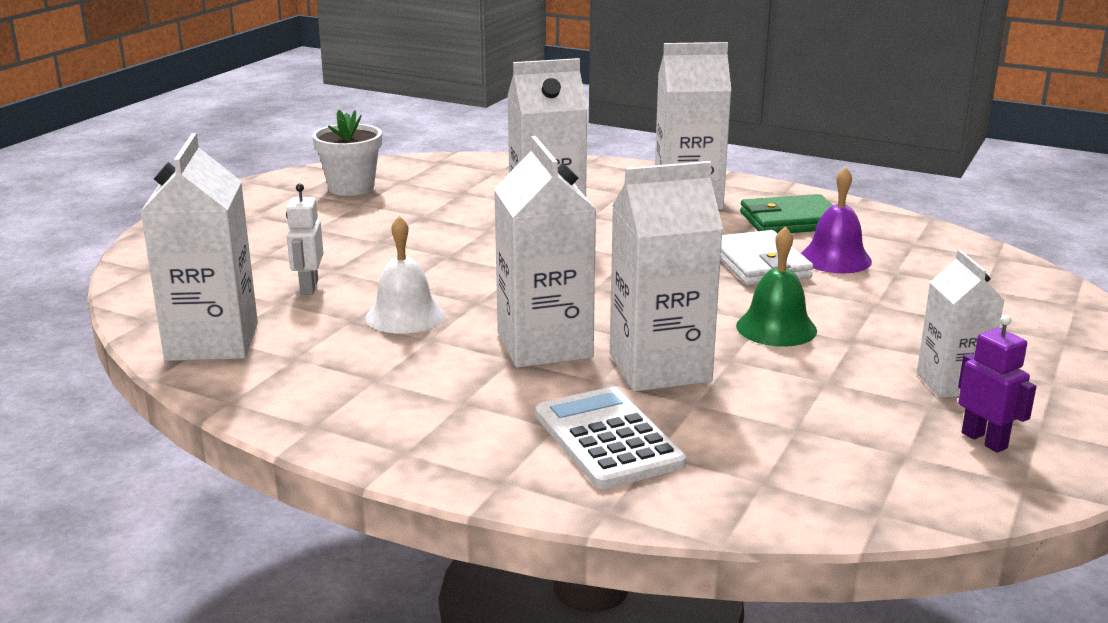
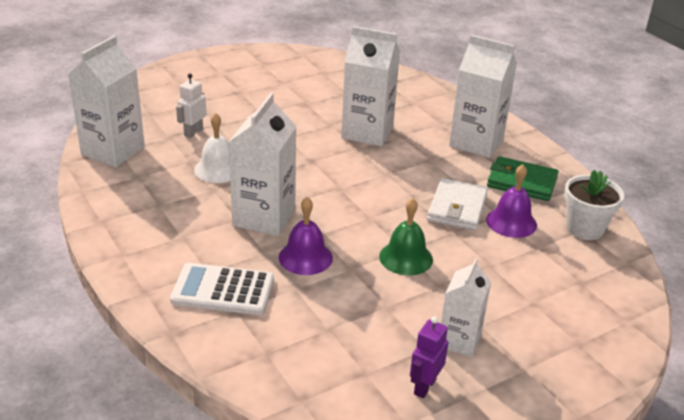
camera: 30 degrees right, 10 degrees up
(351, 188) = (291, 69): white flower pot -> white flower pot (584, 228)
(607, 439) = (223, 290): white calculator -> white calculator turned 90 degrees counterclockwise
(659, 368) = (305, 257): white carton -> purple bell
(984, 440) = (424, 386): purple robot -> purple robot turned 150 degrees counterclockwise

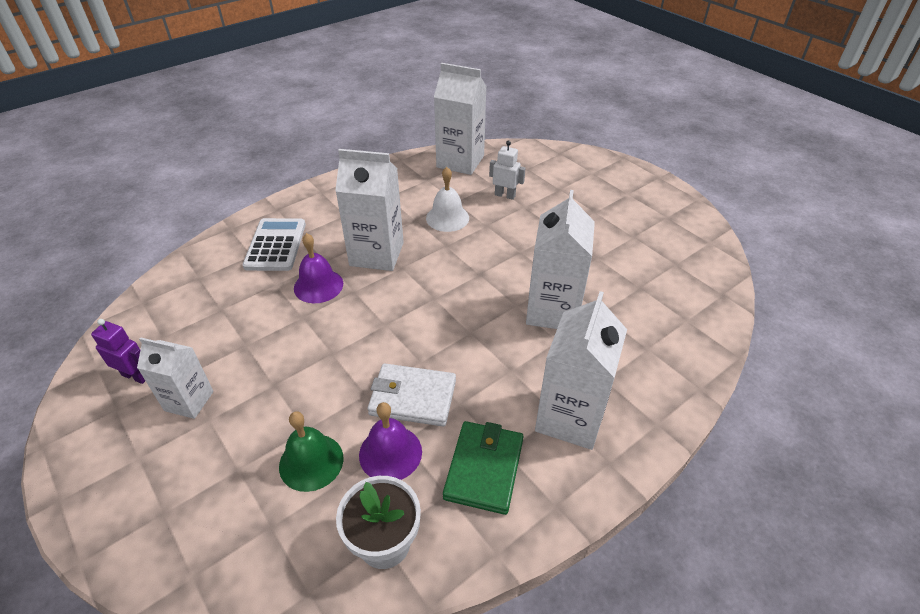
camera: 85 degrees right, 10 degrees up
(406, 258) = (318, 355): green bell -> green bell (311, 462)

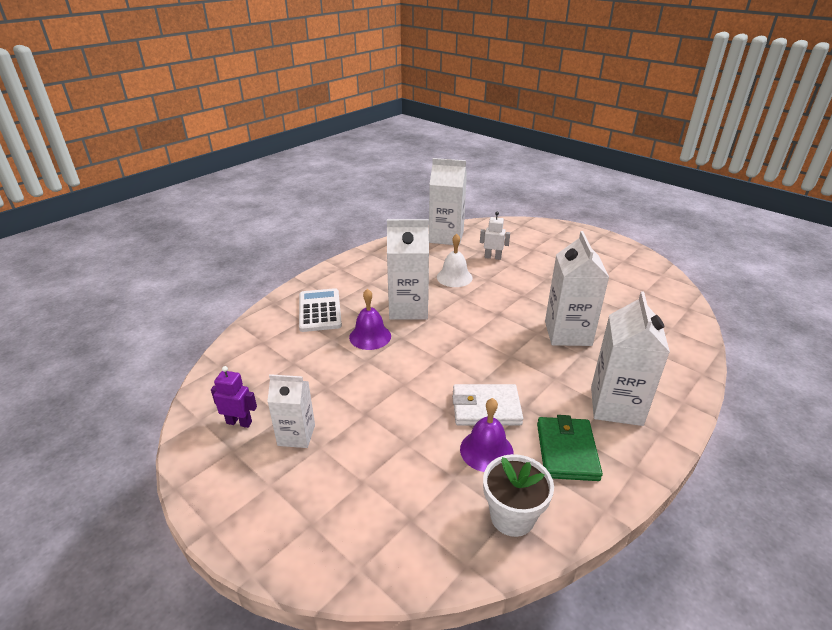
camera: 10 degrees left, 10 degrees down
(311, 462) = (423, 466): green bell -> none

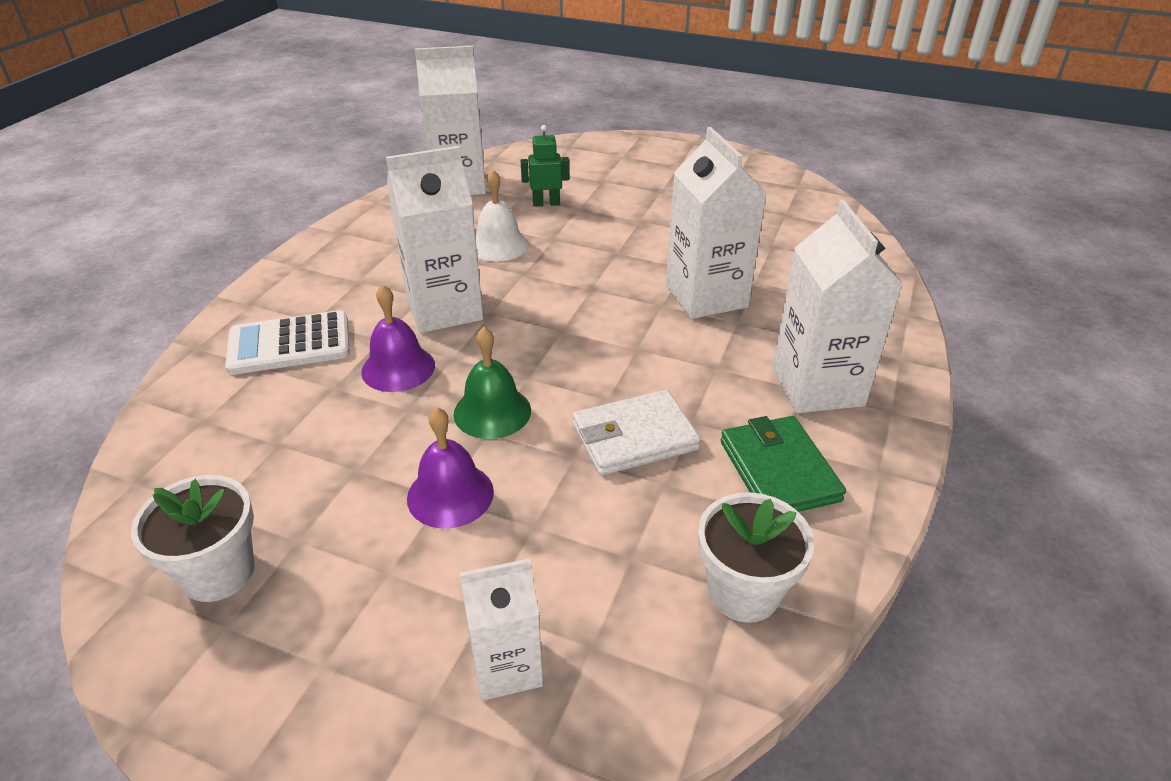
camera: 20 degrees left, 5 degrees up
(239, 422) = (218, 572): purple robot -> white flower pot
(296, 435) = (337, 565): white carton -> white carton (506, 666)
(319, 311) = (289, 344): white calculator -> white calculator turned 75 degrees counterclockwise
(410, 373) = (492, 412): none -> green bell
(486, 450) = (663, 502): purple bell -> purple bell (450, 494)
(492, 257) = (546, 203): white robot -> green robot

